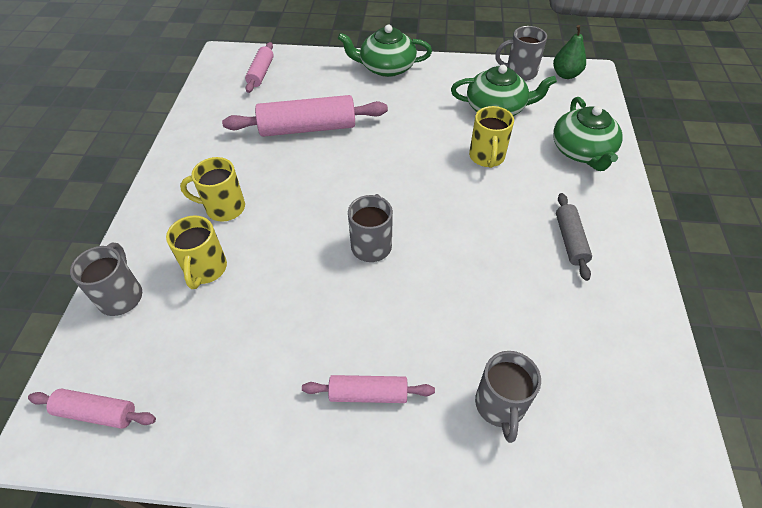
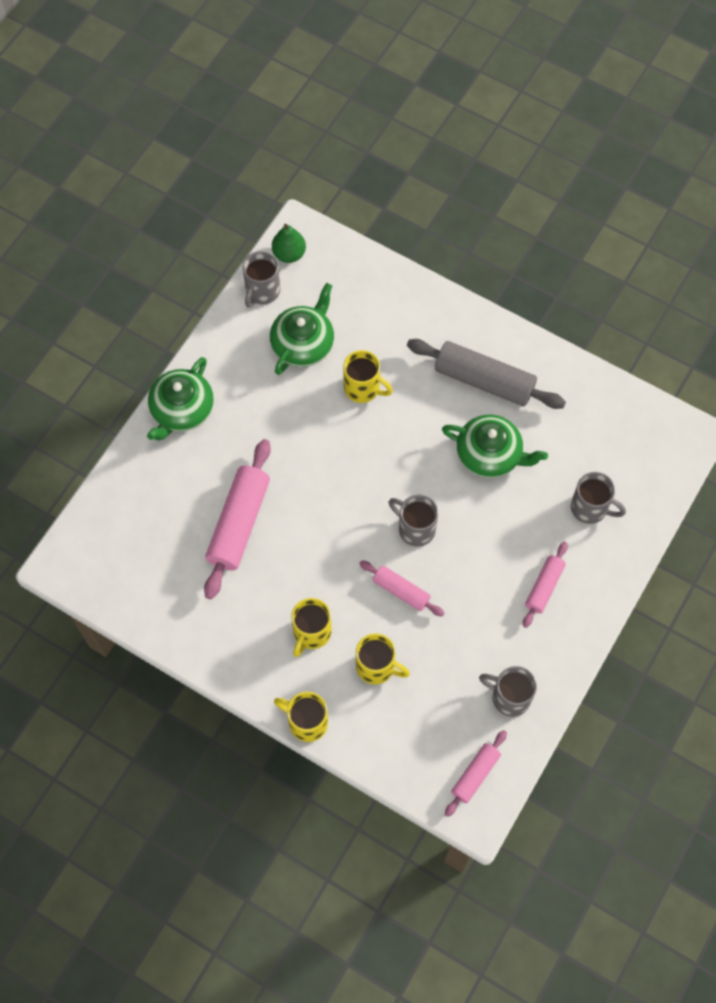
camera: 65 degrees left, 15 degrees up
(121, 296) = (373, 740): grey mug -> grey mug (509, 697)
(129, 237) = (306, 722): none -> yellow mug
(261, 73) = (119, 537): pink rolling pin -> pink rolling pin (401, 591)
(570, 240) = (484, 381): grey rolling pin -> grey rolling pin, size x1.80
(582, 151) = (397, 309): green teapot -> green teapot (490, 454)

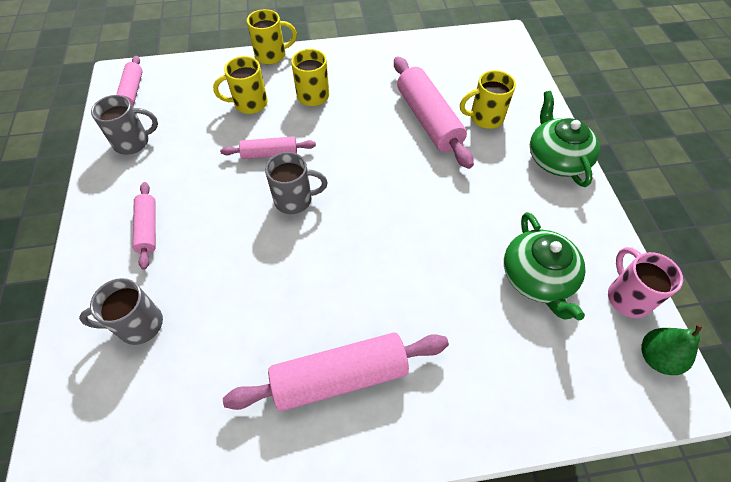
camera: 140 degrees right, 10 degrees down
(262, 291) = (627, 297): grey mug -> pink mug
(363, 388) = (445, 277): yellow mug -> yellow mug (485, 118)
(484, 381) = (340, 376): grey rolling pin -> pink rolling pin
(490, 454) = (276, 305): green teapot -> none

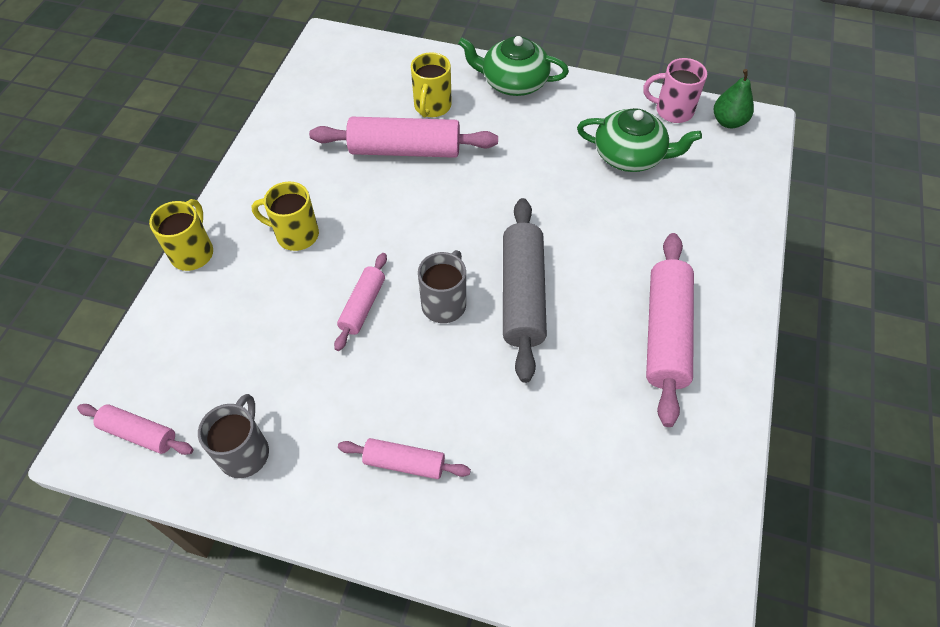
camera: 65 degrees left, 0 degrees up
(138, 325) = (535, 500): grey mug -> none
(249, 104) = (265, 302): yellow mug -> none
(327, 247) = (522, 295): none -> grey rolling pin

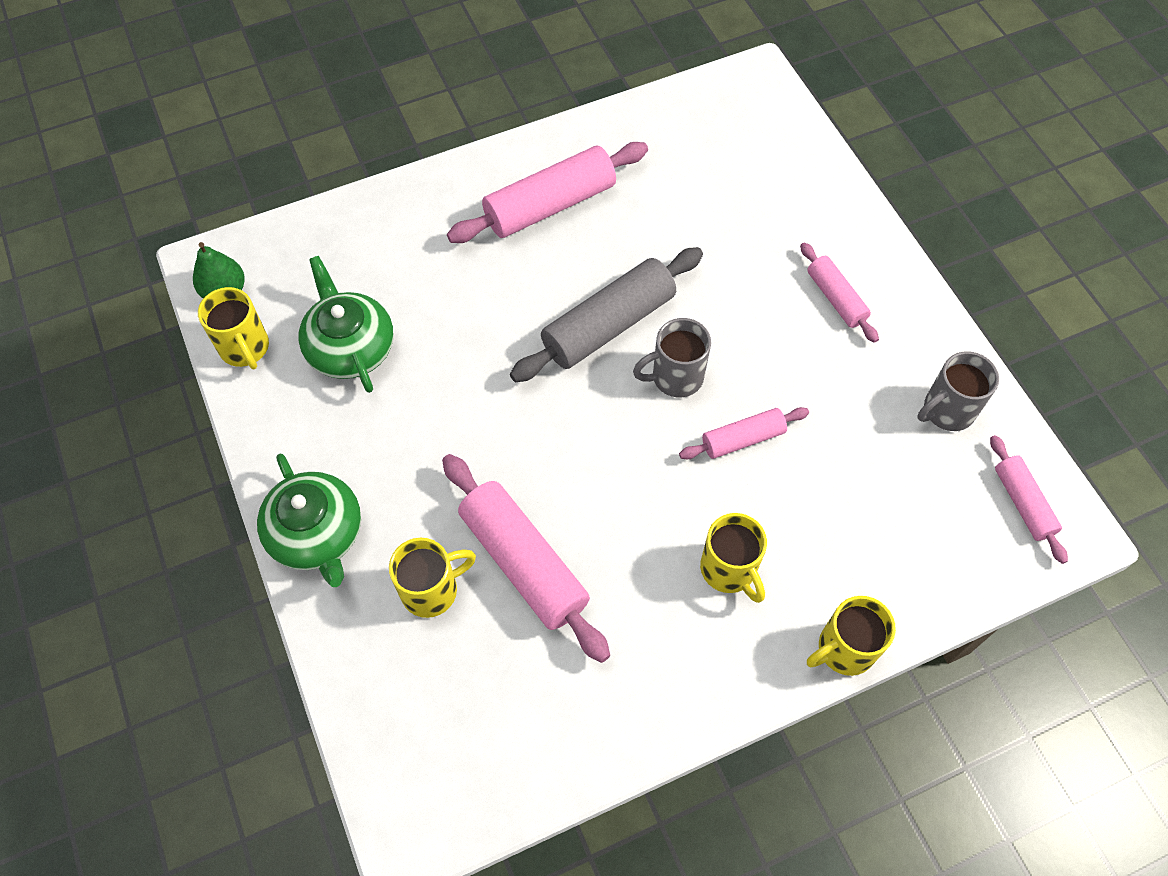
camera: 130 degrees left, 5 degrees up
(672, 111) = (245, 348): pink mug -> yellow mug

